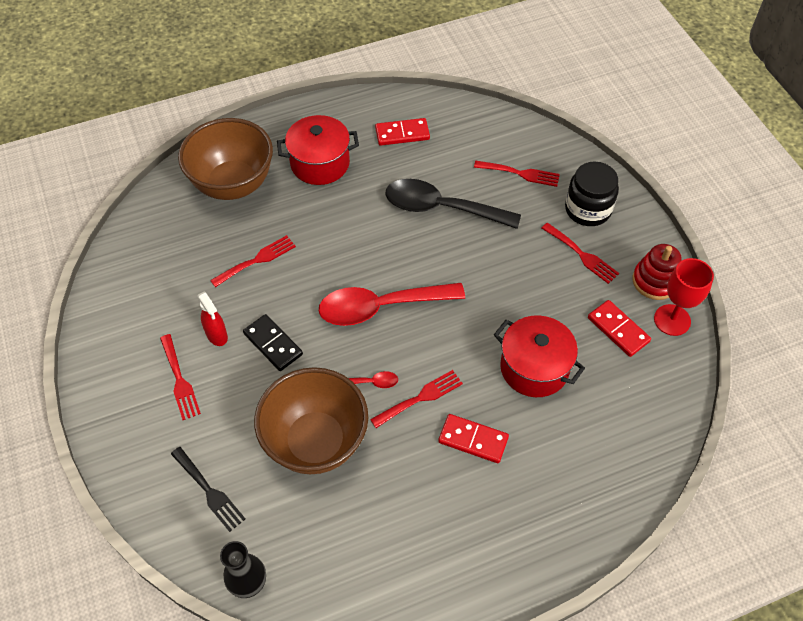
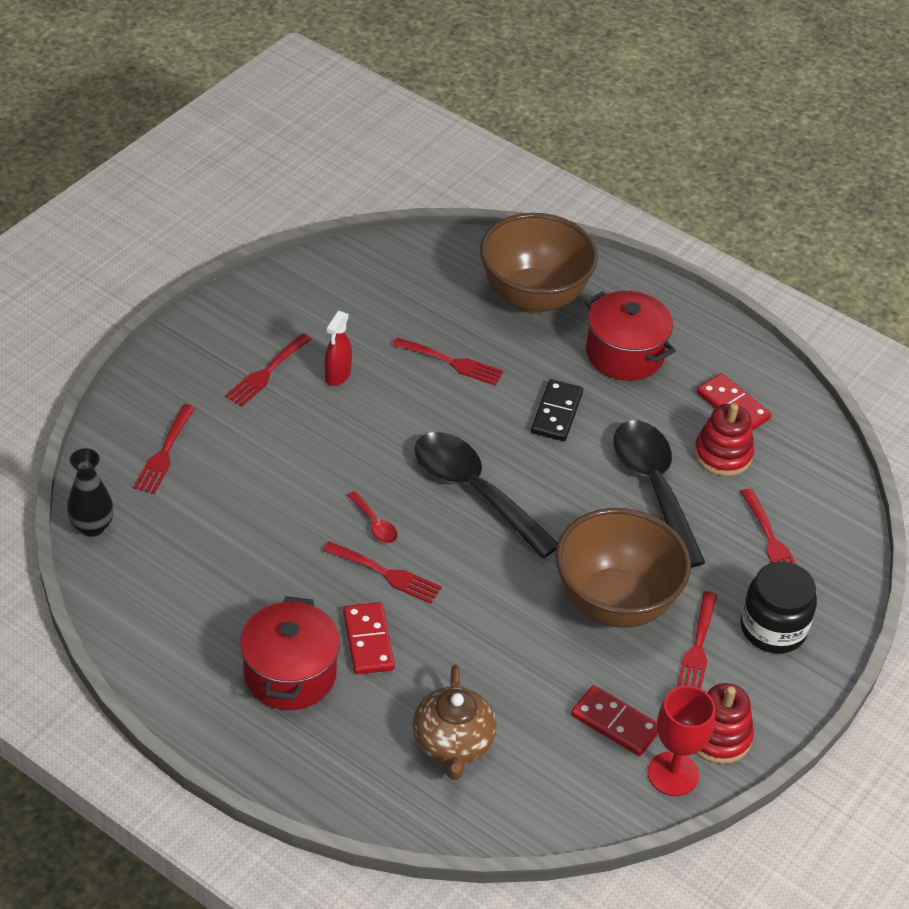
camera: 55 degrees right, 10 degrees down
(209, 491) = (164, 453): black fork -> red fork
(273, 344) = (361, 424): black domino -> black domino (557, 413)
(316, 442) = (273, 510): brown bowl -> brown bowl (615, 603)
(380, 307) = (474, 491): red spoon -> black spoon
(438, 160) = (723, 455): none -> red stacking toy
(534, 368) = (500, 661): red pot -> red pot (290, 674)
(588, 432) = (453, 743): none -> brown teapot
(618, 330) = (615, 723): red domino -> red domino turned 75 degrees counterclockwise

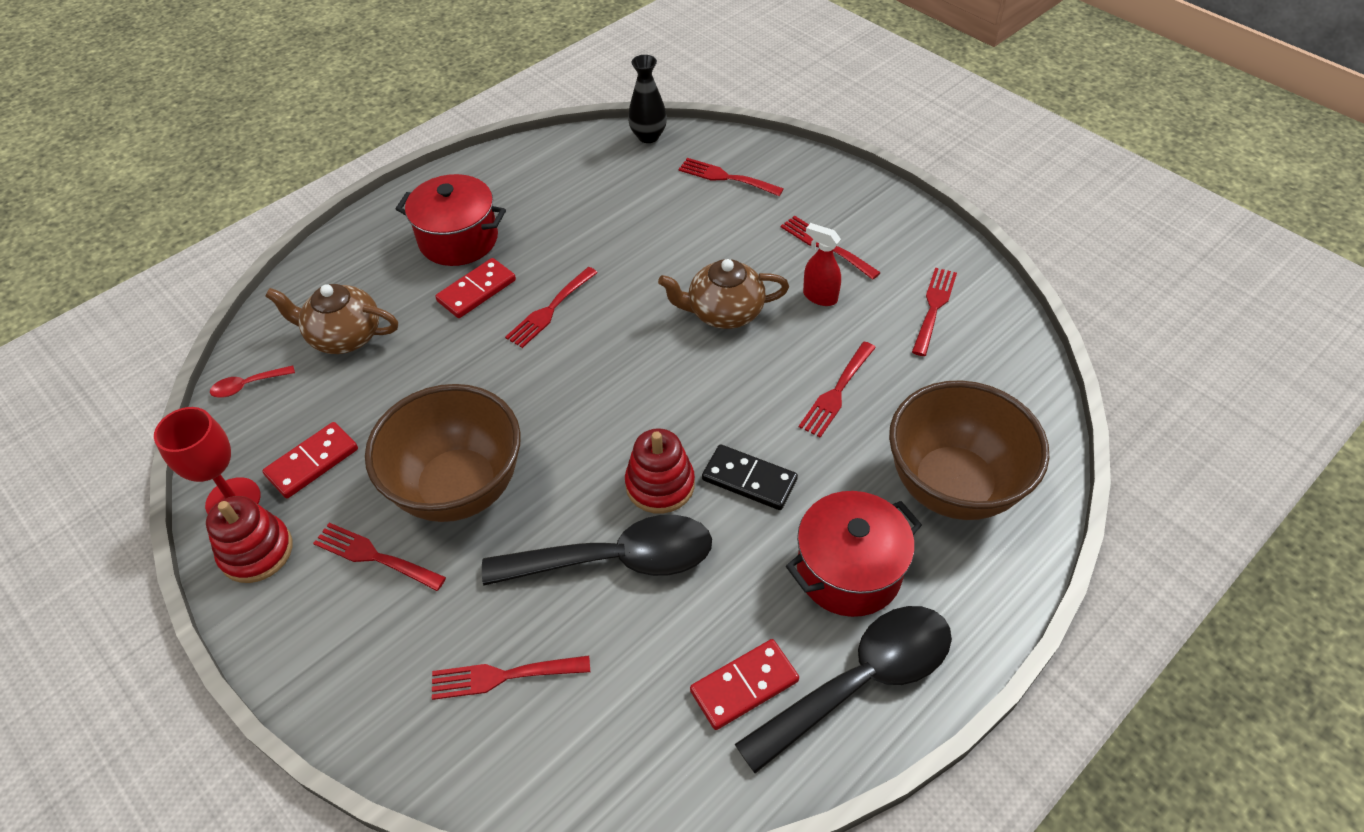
camera: 105 degrees right, 5 degrees up
(340, 301) = (934, 307): none -> red fork
(368, 441) = (724, 312): none -> brown teapot
(368, 641) = (476, 290): red domino -> red domino turned 45 degrees counterclockwise
(375, 524) = (613, 307): red spoon -> red spoon (247, 385)
(474, 491) = (641, 388): black spoon -> black spoon (860, 681)
(723, 455) = (657, 651): red stacking toy -> red stacking toy (660, 485)
(773, 629) = (372, 643): black jar -> none

